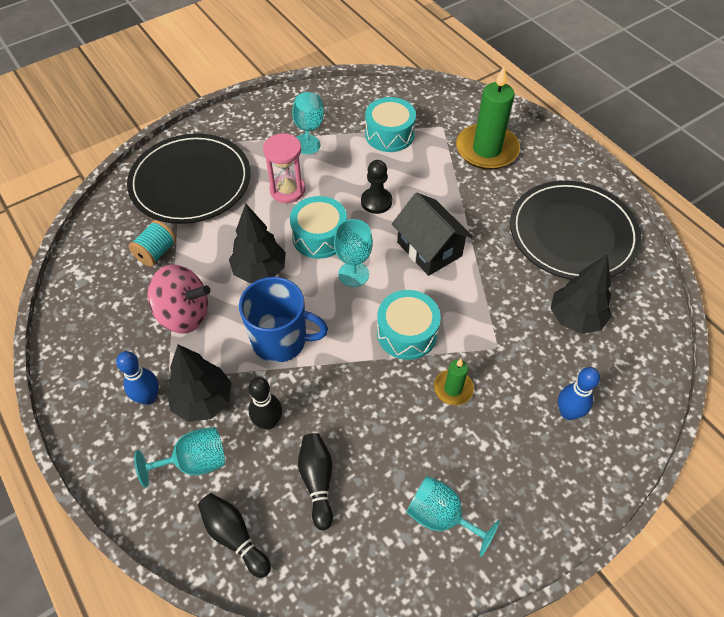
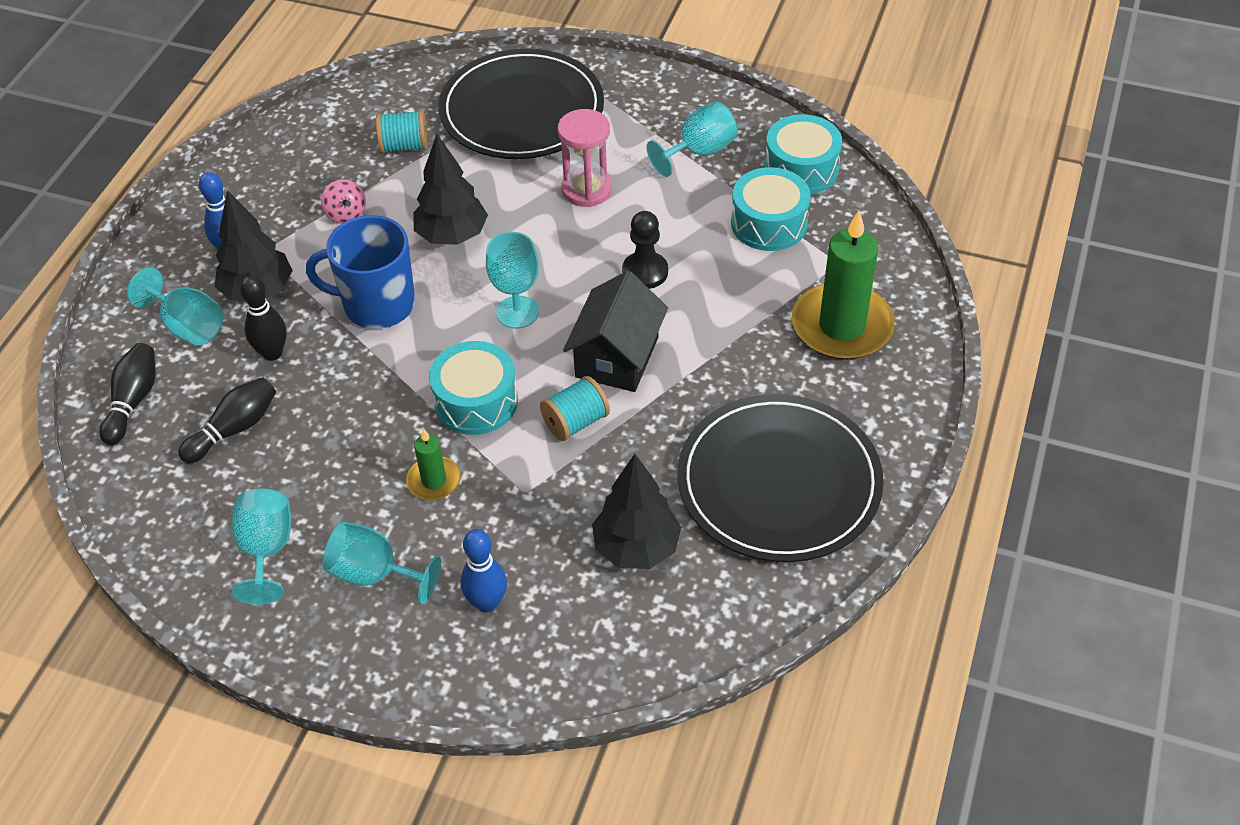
camera: 55 degrees right, 5 degrees down
(184, 314) = (346, 214): pink spinning top -> pink spinning top, size x0.51
(281, 340) = (377, 305): blue mug -> blue mug turned 120 degrees clockwise
(319, 236) = (545, 254): turquoise drum -> turquoise drum (801, 169)
(462, 294) = (575, 422): none -> turquoise spool
(505, 462) = (374, 574): none -> turquoise goblet

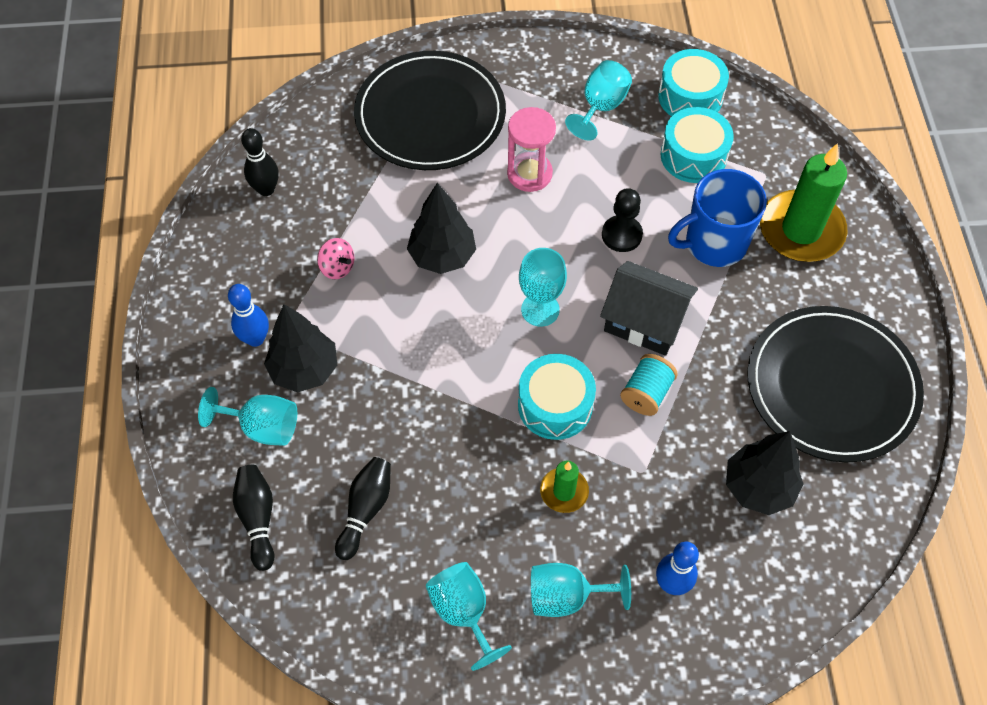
camera: 25 degrees left, 10 degrees up
(272, 353) = (354, 425): black bowling pin -> black bowling pin (266, 189)
(377, 305) = (417, 345): blue mug -> blue mug (714, 243)
(404, 146) = (348, 183): turquoise spool -> none
(617, 357) = (644, 321): black house -> black house turned 60 degrees counterclockwise

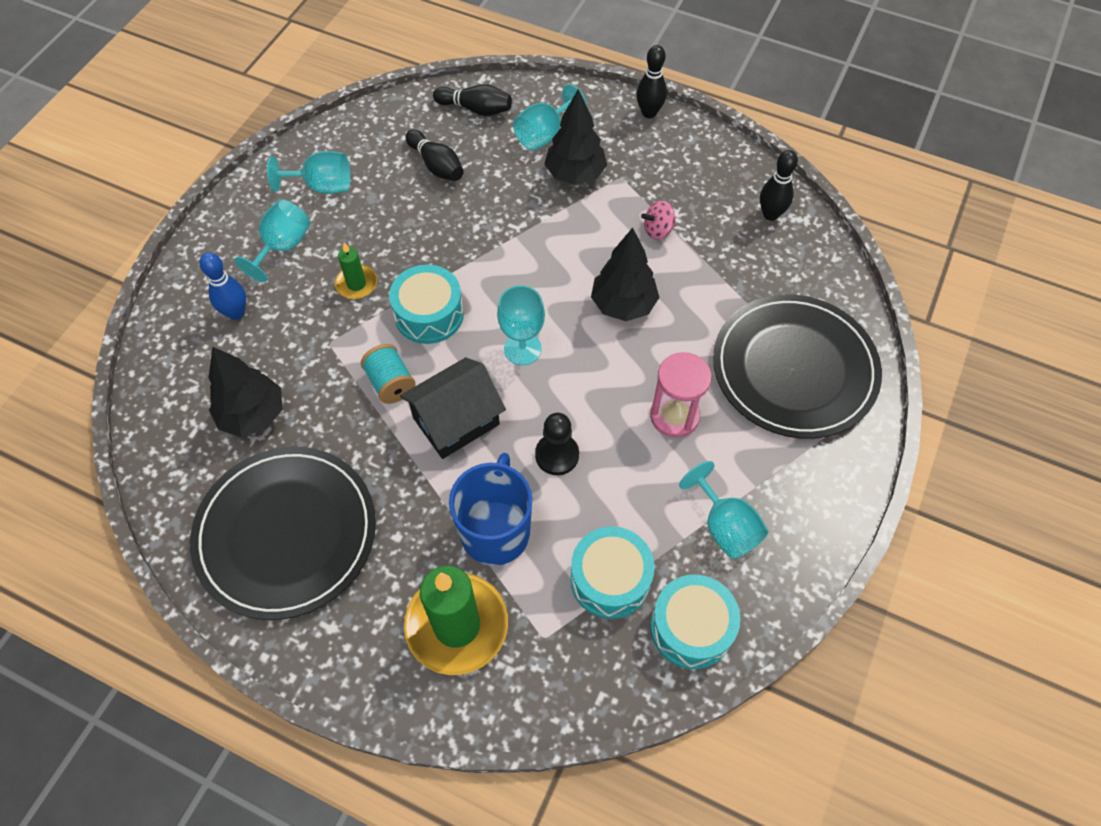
camera: 120 degrees right, 0 degrees up
(177, 344) = (649, 113): none -> black bowling pin
(255, 339) = (623, 157): blue bowling pin -> none

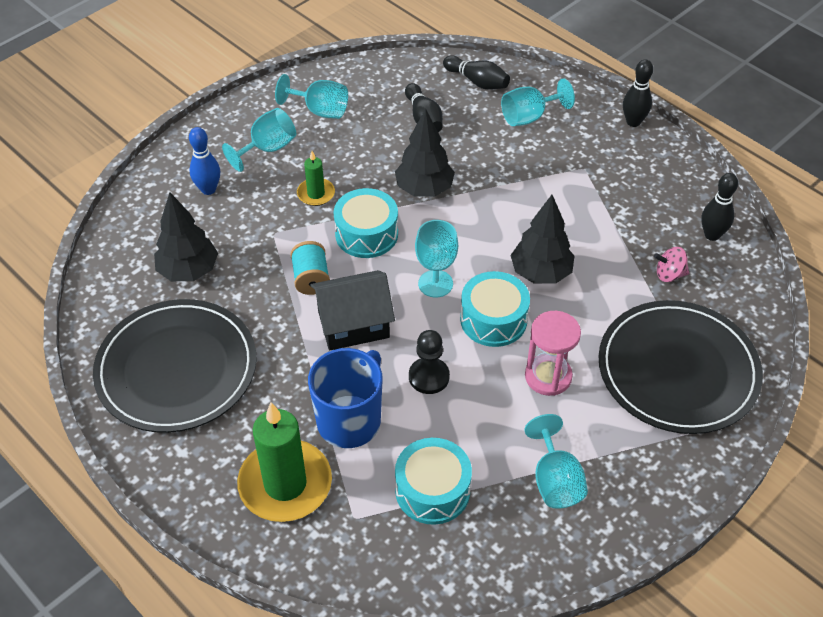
camera: 20 degrees right, 10 degrees down
(575, 174) = (543, 156): black tree -> black tree (424, 189)
(658, 230) = (599, 220): pink spinning top -> pink spinning top (669, 274)
(691, 627) = (488, 553): turquoise drum -> turquoise drum (493, 319)

